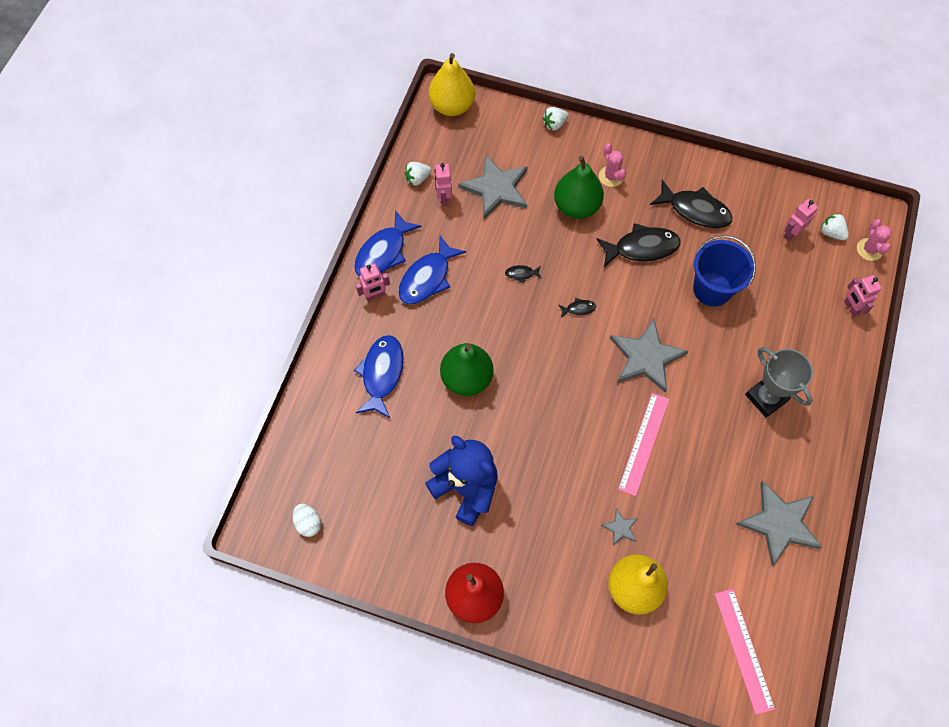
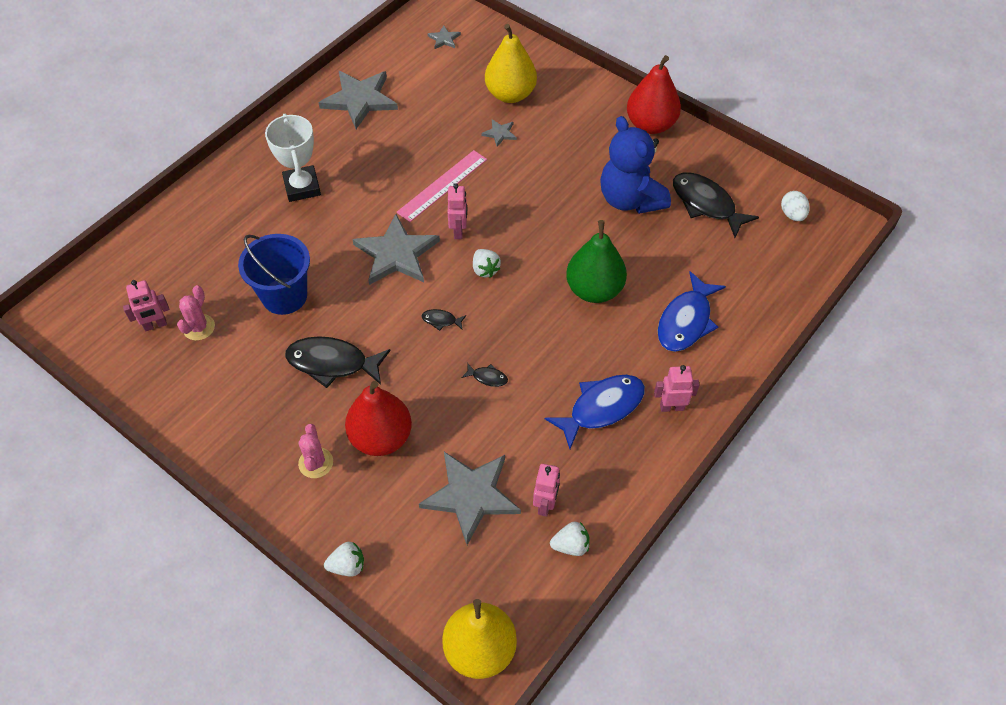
camera: 160 degrees left, 10 degrees down
(383, 252) = (647, 457): blue fish -> none
(576, 206) = (381, 437): green pear -> red pear
(695, 210) = (242, 386): black fish -> black fish (706, 204)
(743, 650) = (444, 39): pink ruler -> grey star
(766, 397) = (302, 187): grey trophy -> white trophy
(831, 233) = (111, 312): white strawberry -> white strawberry (485, 269)
(851, 307) = (157, 235): pink robot -> pink robot (458, 231)
(869, 249) = (87, 283): pink cactus -> pink cactus (199, 327)

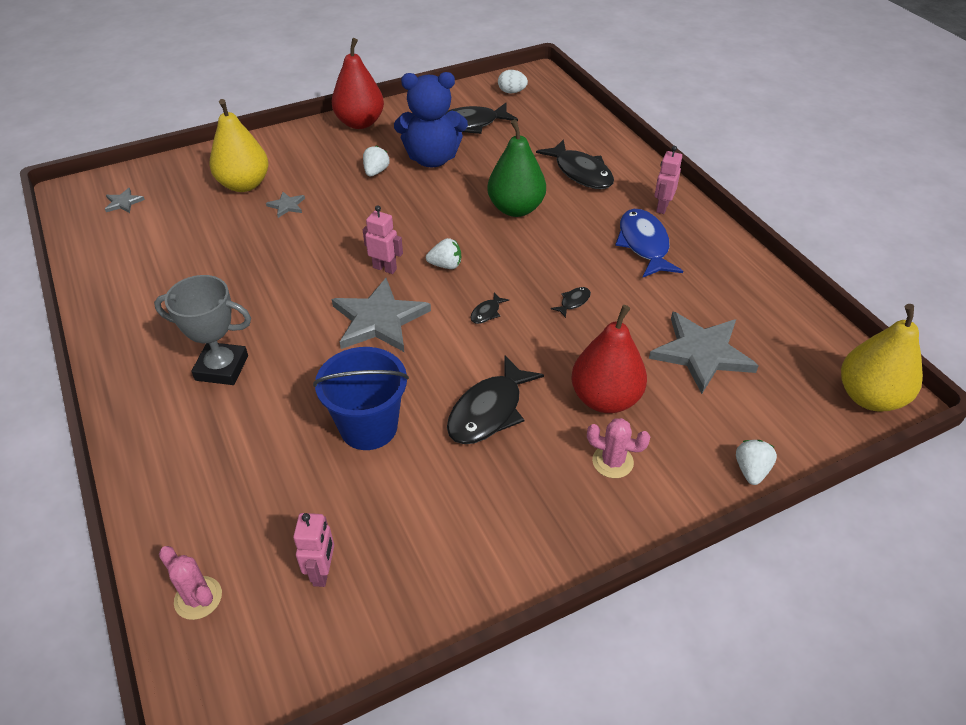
camera: 65 degrees left, 10 degrees down
(199, 327) = (358, 524): pink cactus -> pink cactus (198, 598)
(302, 187) = (222, 368): white trophy -> grey trophy
(360, 100) = (140, 286): grey star -> none
(442, 185) = (317, 261): pink ruler -> none
(545, 504) = (730, 308): pink robot -> none
(571, 545) = (777, 306): white strawberry -> white strawberry (376, 172)
(686, 321) = (581, 173): blue fish -> black fish

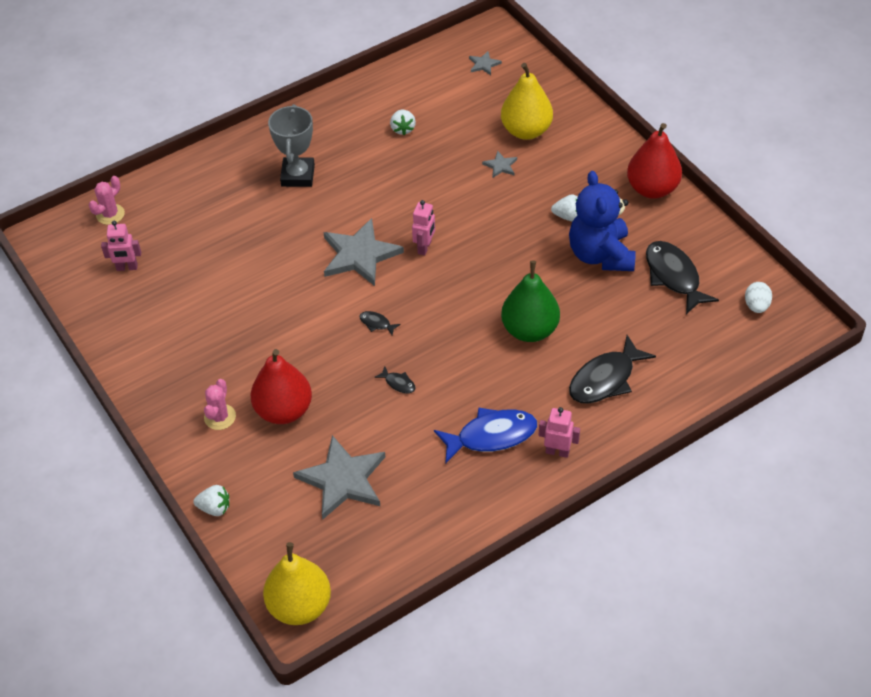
camera: 85 degrees right, 5 degrees up
(368, 427) = (246, 269): blue bucket -> none
(445, 265) = (435, 288): white strawberry -> white strawberry (403, 129)
(489, 411) = (266, 337): black fish -> none

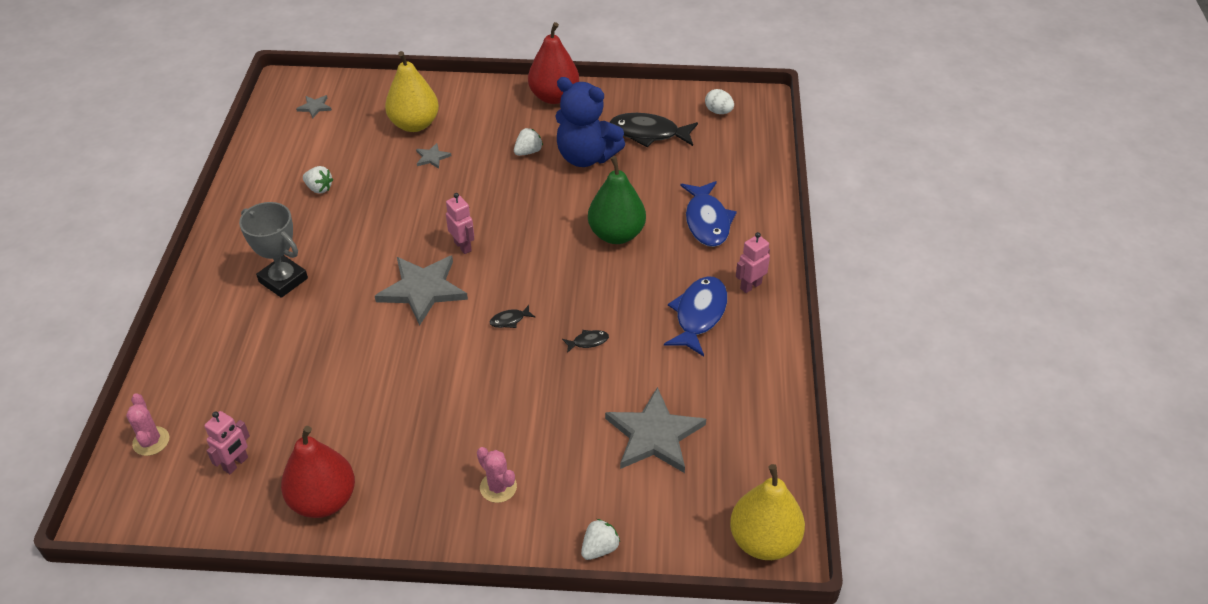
camera: 55 degrees left, 5 degrees down
(284, 410) = (538, 435): red pear -> red pear (323, 500)
(605, 379) = (707, 221): black fish -> blue fish

